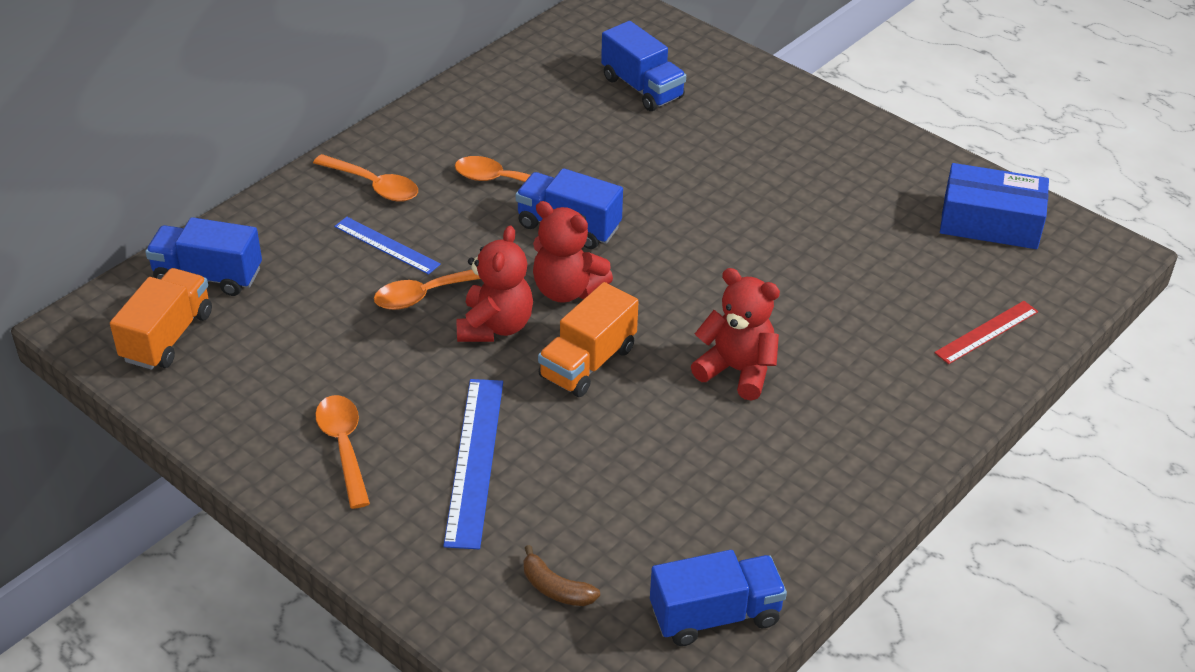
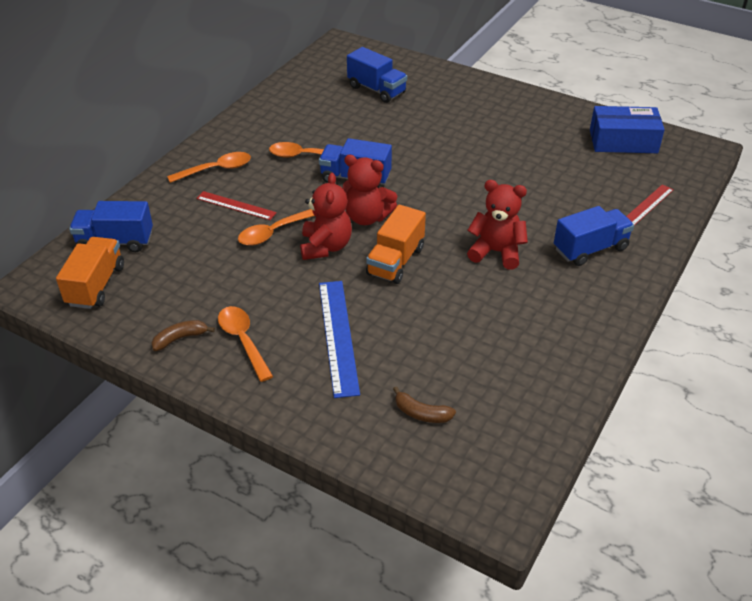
camera: 10 degrees left, 0 degrees up
(260, 430) = (180, 338): none -> brown banana
(374, 185) = (216, 169): orange spoon -> orange spoon turned 45 degrees counterclockwise
(386, 245) = (236, 205): blue ruler -> red ruler
(715, 615) = (537, 413): blue truck -> blue truck (590, 249)

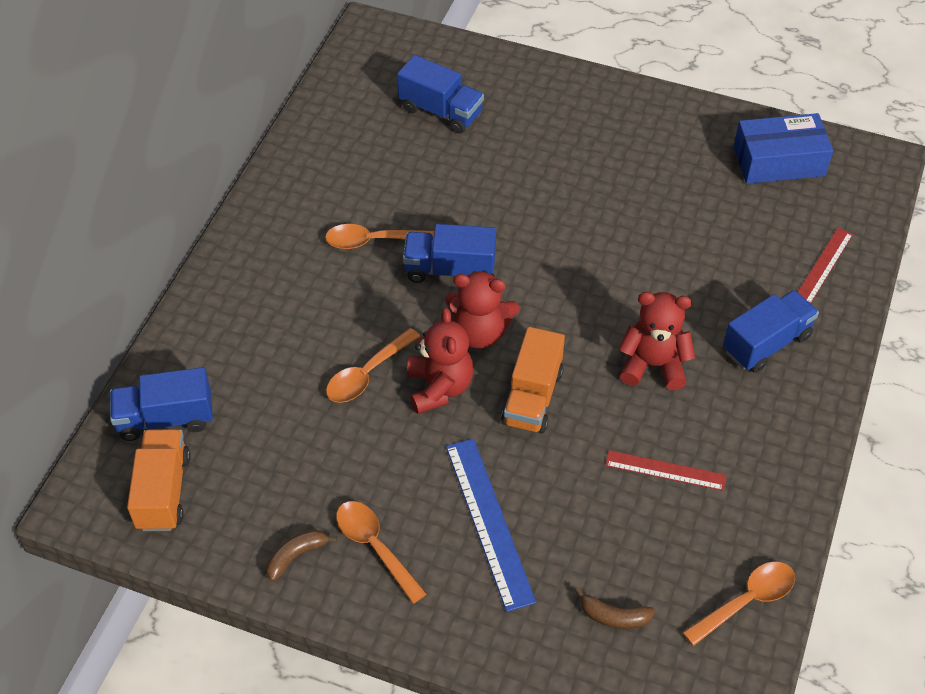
camera: 10 degrees left, 10 degrees up
(216, 169) = (262, 280): orange spoon -> orange spoon (746, 601)
(236, 205) = (306, 337): red ruler -> red ruler (665, 470)

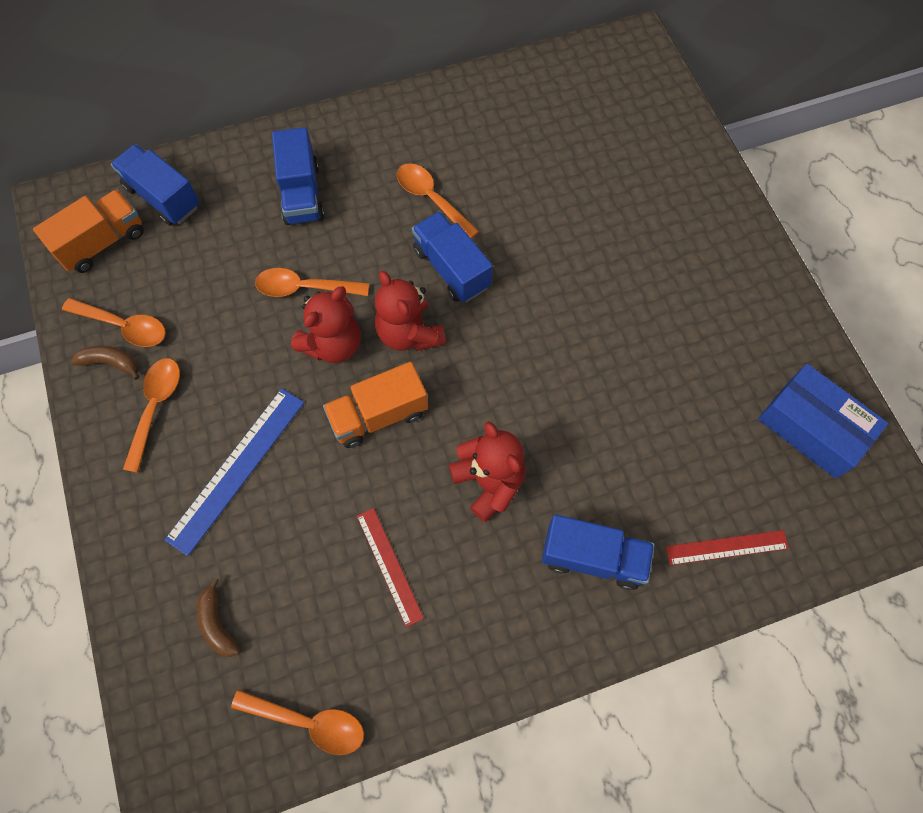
camera: 50 degrees right, 15 degrees up
(270, 524) = (124, 326): none -> orange spoon
(441, 111) = (603, 146): blue truck -> blue truck (302, 193)

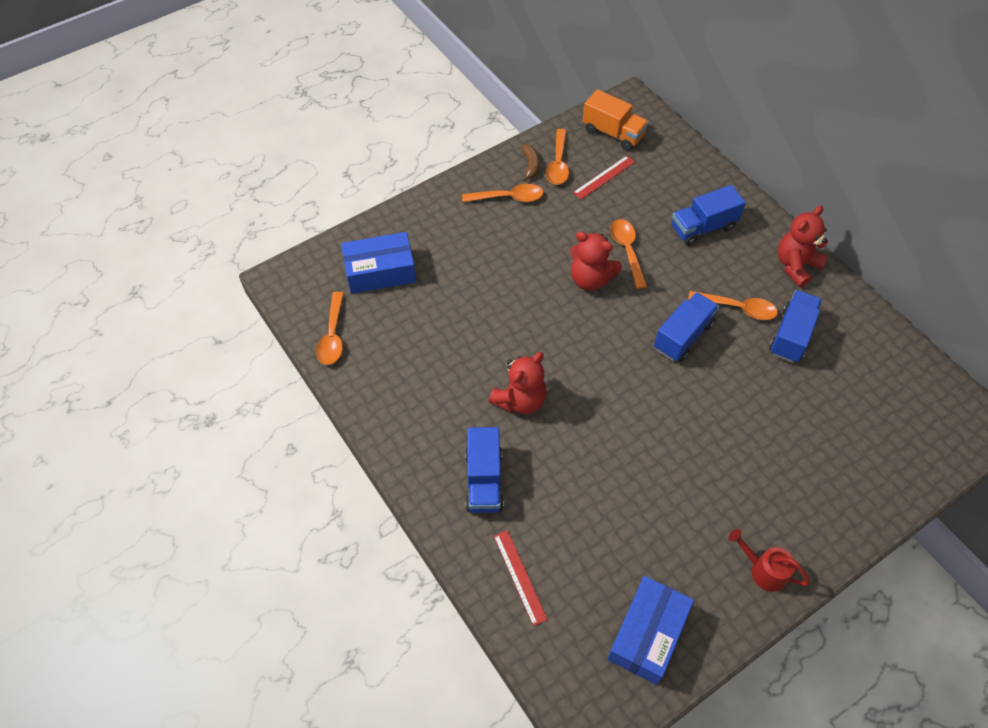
camera: 75 degrees right, 10 degrees down
(163, 197) = (662, 152): blue truck -> blue truck (791, 335)
(217, 624) = (380, 271): brown banana -> blue box
(236, 469) = (481, 252): blue ruler -> none
(379, 415) = (547, 320): orange truck -> none
(389, 566) = (442, 354): red ruler -> red ruler (604, 177)
(409, 333) = (617, 322): red teddy bear -> red teddy bear (796, 265)
(431, 199) = (738, 308): orange spoon -> orange spoon turned 75 degrees clockwise
(756, 291) = (763, 570): none -> red watering can

